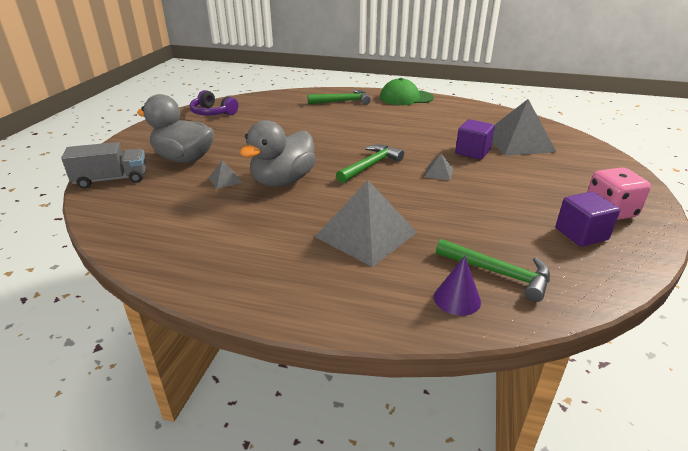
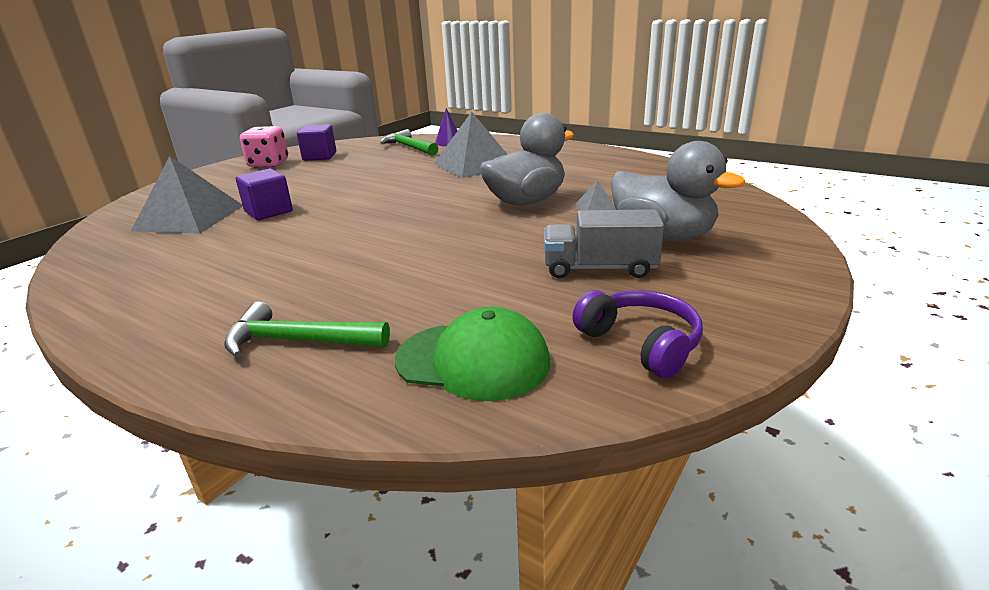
camera: 160 degrees left, 5 degrees down
(111, 179) = (752, 219): grey truck -> grey truck (599, 268)
(370, 165) = (411, 208): green hammer -> none
(406, 98) = (144, 333): green cap -> green cap (473, 361)
(438, 173) = (347, 196): grey pyramid -> none

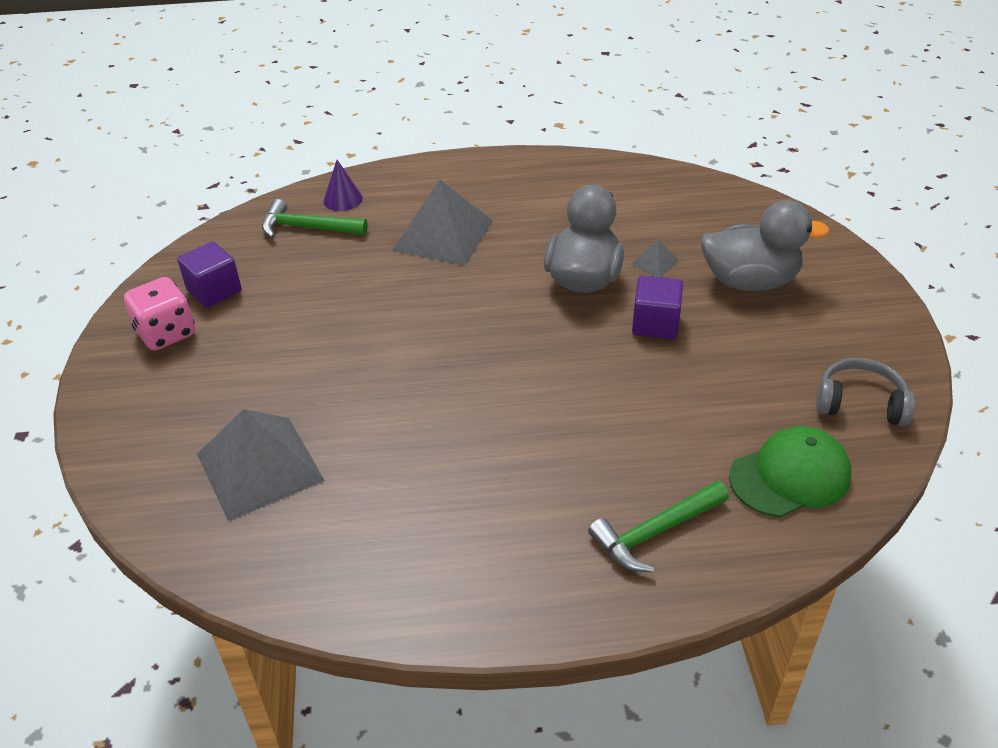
camera: 40 degrees left, 15 degrees up
(268, 212) = (341, 413): purple cube -> purple cube (655, 324)
(599, 268) = (752, 342): grey truck -> none
(640, 343) = (860, 403): purple headphones -> grey headphones

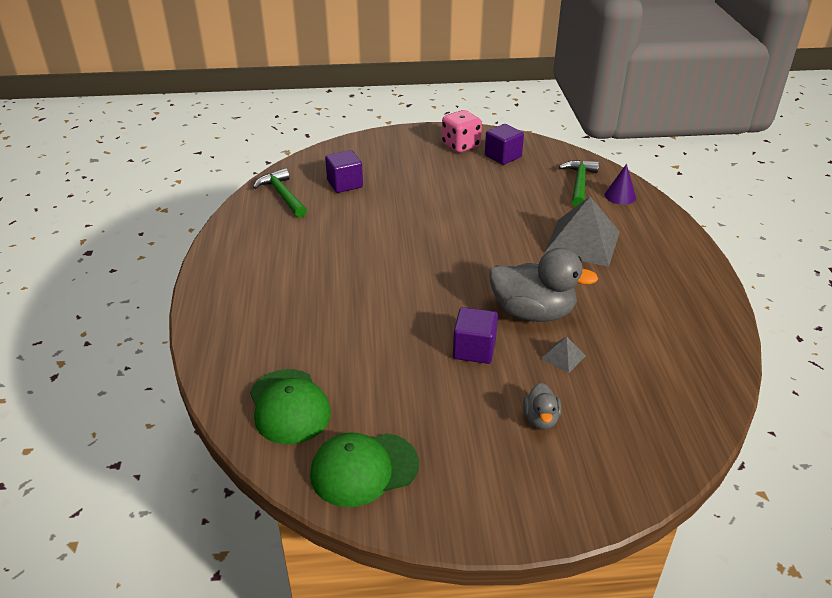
camera: 90 degrees right, 5 degrees down
(260, 467) = (345, 184): grey pyramid -> purple cube
(655, 532) = (255, 330): green hammer -> green hammer (282, 195)
(749, 281) = (540, 419): grey duck -> grey duck, size x0.49
(860, 403) = (364, 469): grey headphones -> green cap

